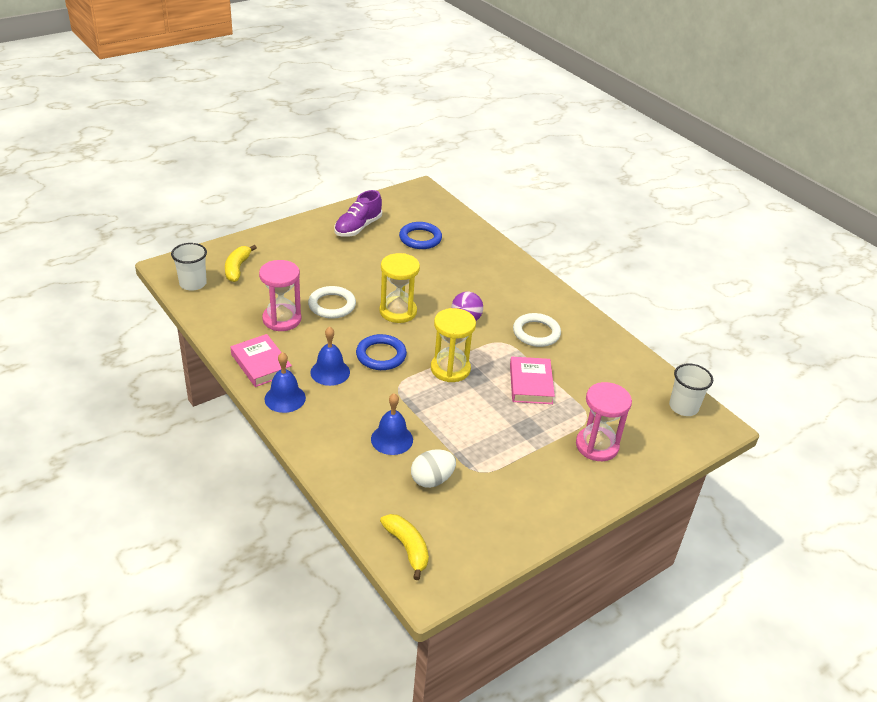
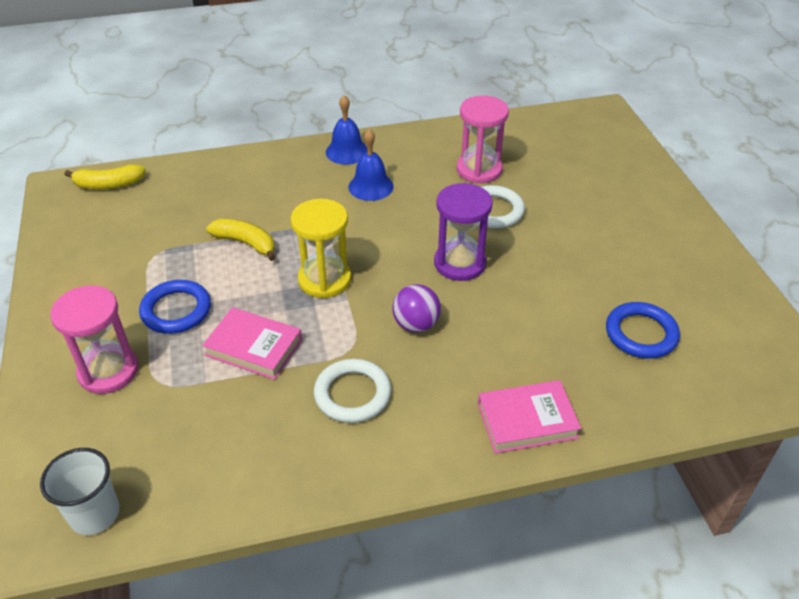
camera: 115 degrees right, 5 degrees up
(193, 283) = (567, 122): white cup -> none
(237, 268) = (591, 154): yellow banana -> yellow banana (246, 243)
(261, 364) = (407, 145): pink book -> pink book (527, 421)
(358, 227) = (680, 272): purple shoe -> none
(381, 355) = (380, 229): blue ring -> blue ring (176, 310)
(392, 439) = (243, 206): blue bell -> none
(398, 311) = (460, 263): yellow hourglass -> purple hourglass
(432, 480) = (170, 219): white egg -> none

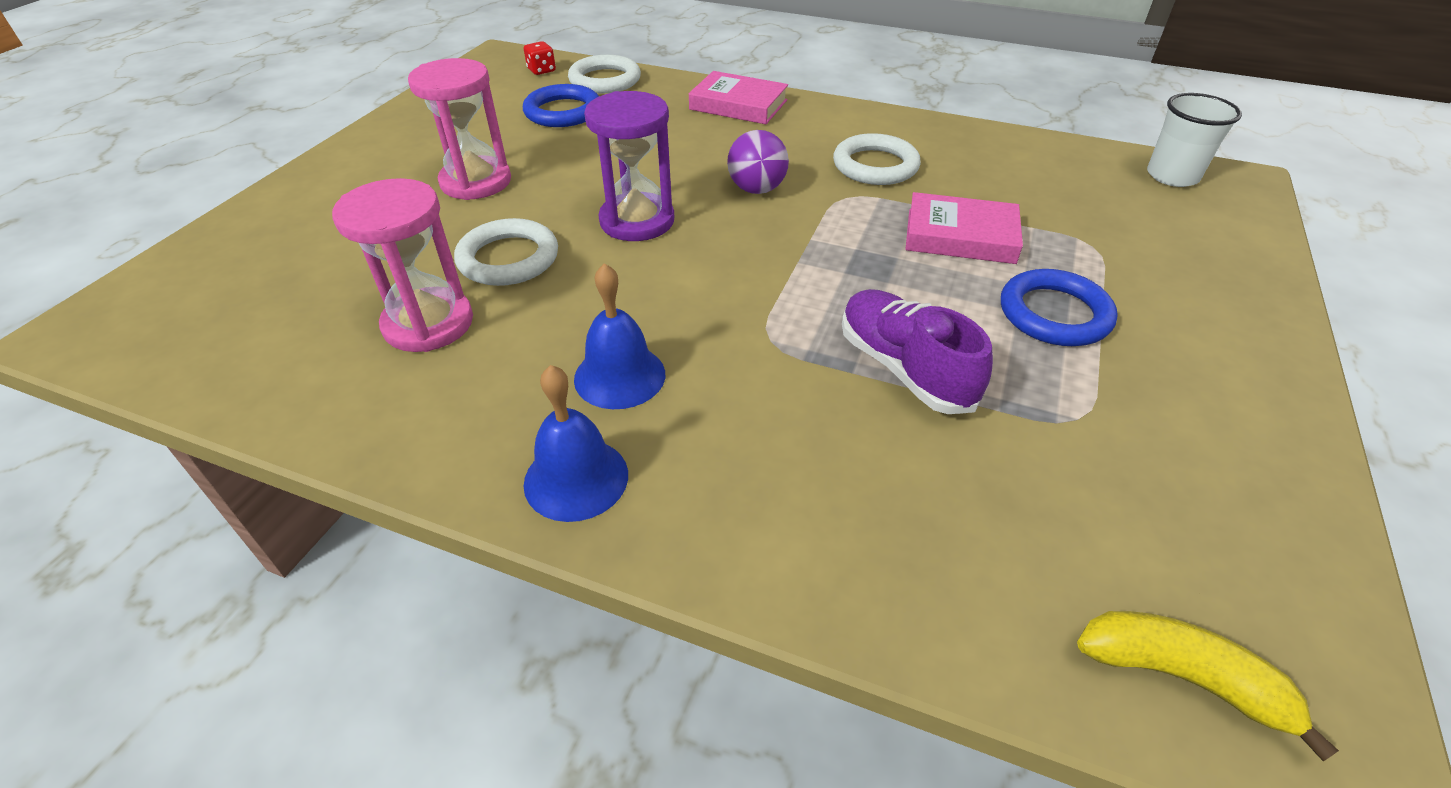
camera: 145 degrees left, 0 degrees up
(108, 371) = (1163, 279): pink hourglass -> pink hourglass (476, 182)
(246, 243) = (904, 368): yellow banana -> purple shoe
(254, 347) = (960, 236): pink book -> pink book turned 45 degrees counterclockwise
(324, 280) = (821, 270): yellow hourglass -> none
(674, 394) = (605, 80): none -> white ring
(742, 378) = (541, 70): none -> red dice

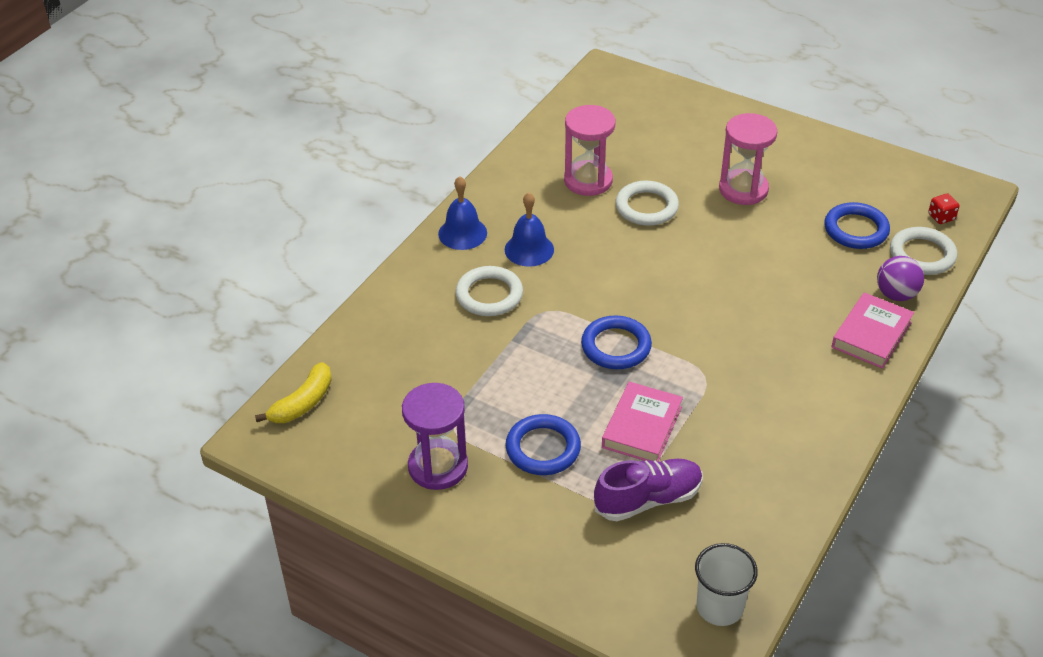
camera: 100 degrees right, 0 degrees up
(637, 221) = (683, 263): purple hourglass -> purple hourglass (438, 467)
(757, 189) = (720, 327): purple ball -> purple ball (896, 294)
(824, 266) = (616, 346): none -> blue ring
(875, 166) = (753, 403): white ring -> white ring (489, 295)
(904, 368) = (508, 362): purple shoe -> purple shoe (648, 499)

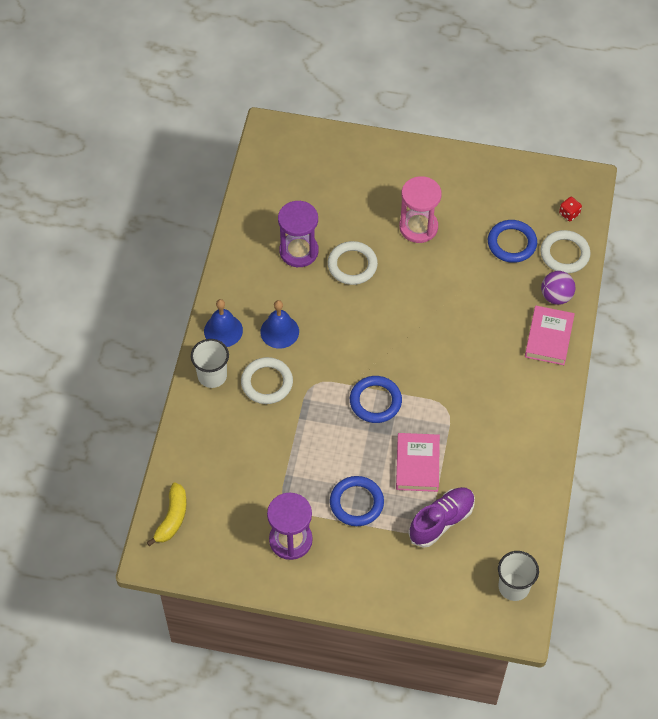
camera: 20 degrees left, 15 degrees up
(427, 273) = (212, 376): none -> white cup
(588, 181) = (299, 251): pink hourglass -> purple hourglass

